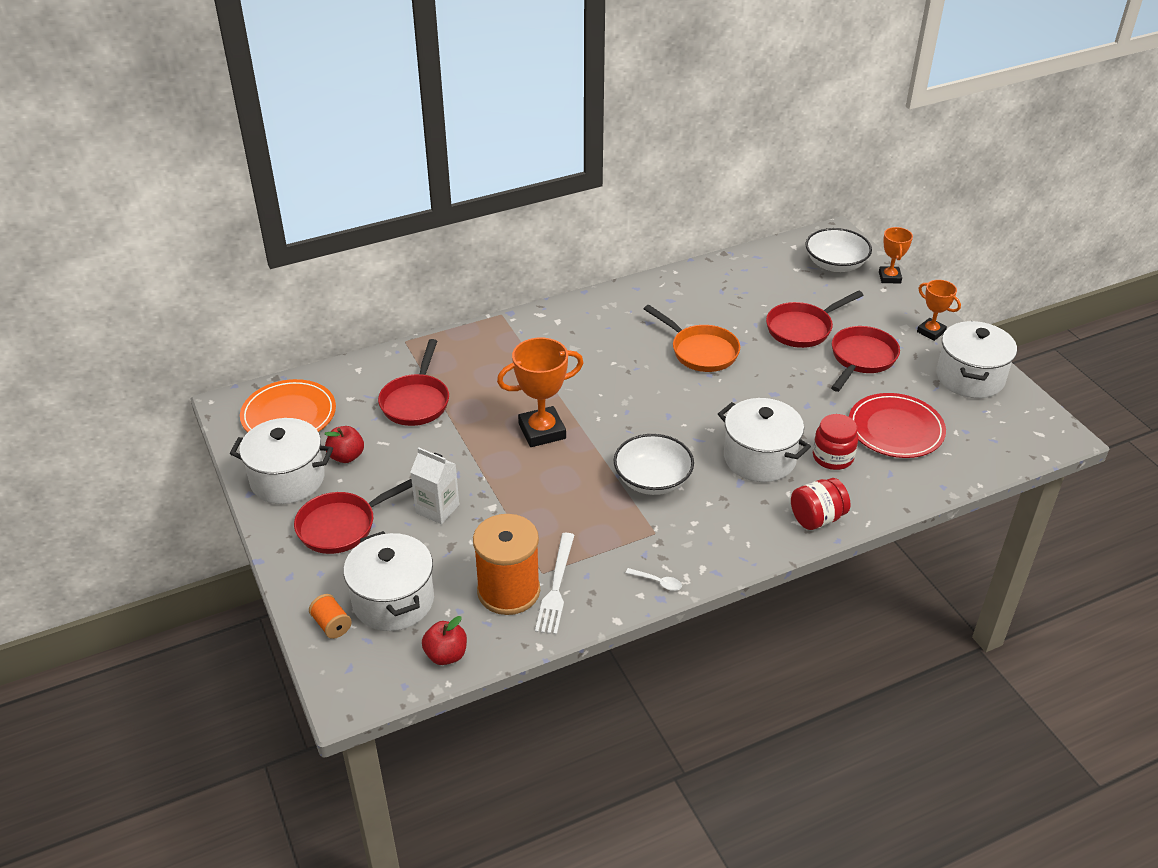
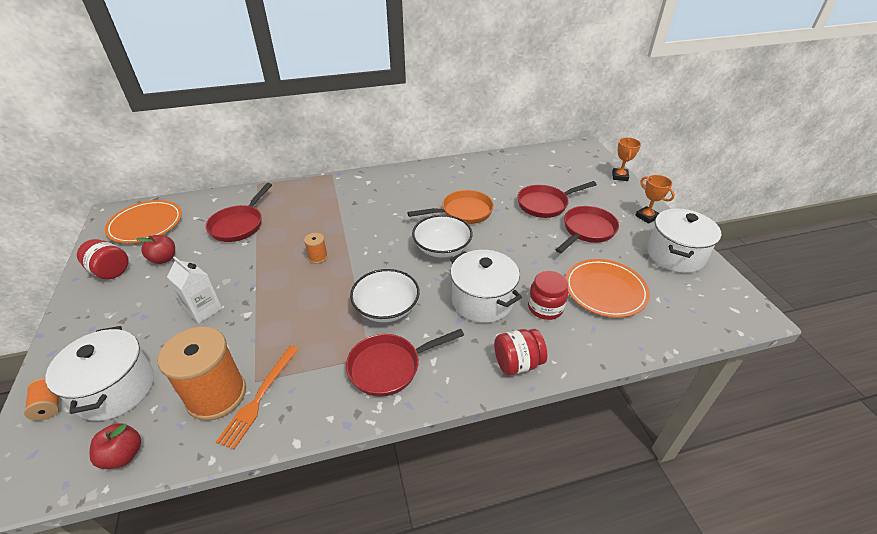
camera: 10 degrees right, 0 degrees up
(287, 479) = (110, 271): white pot -> red jar
(342, 526) = (123, 314): red pan -> red pan (389, 367)
(542, 431) = (318, 257): orange trophy -> orange spool
(556, 587) = (259, 397): white fork -> orange fork
(657, 582) = (351, 407): white spoon -> none
(700, 351) = (463, 212): orange pan -> orange pan turned 75 degrees counterclockwise
(835, 264) = (580, 164): white bowl -> white bowl (442, 248)
(895, 429) = (605, 290): red plate -> orange plate

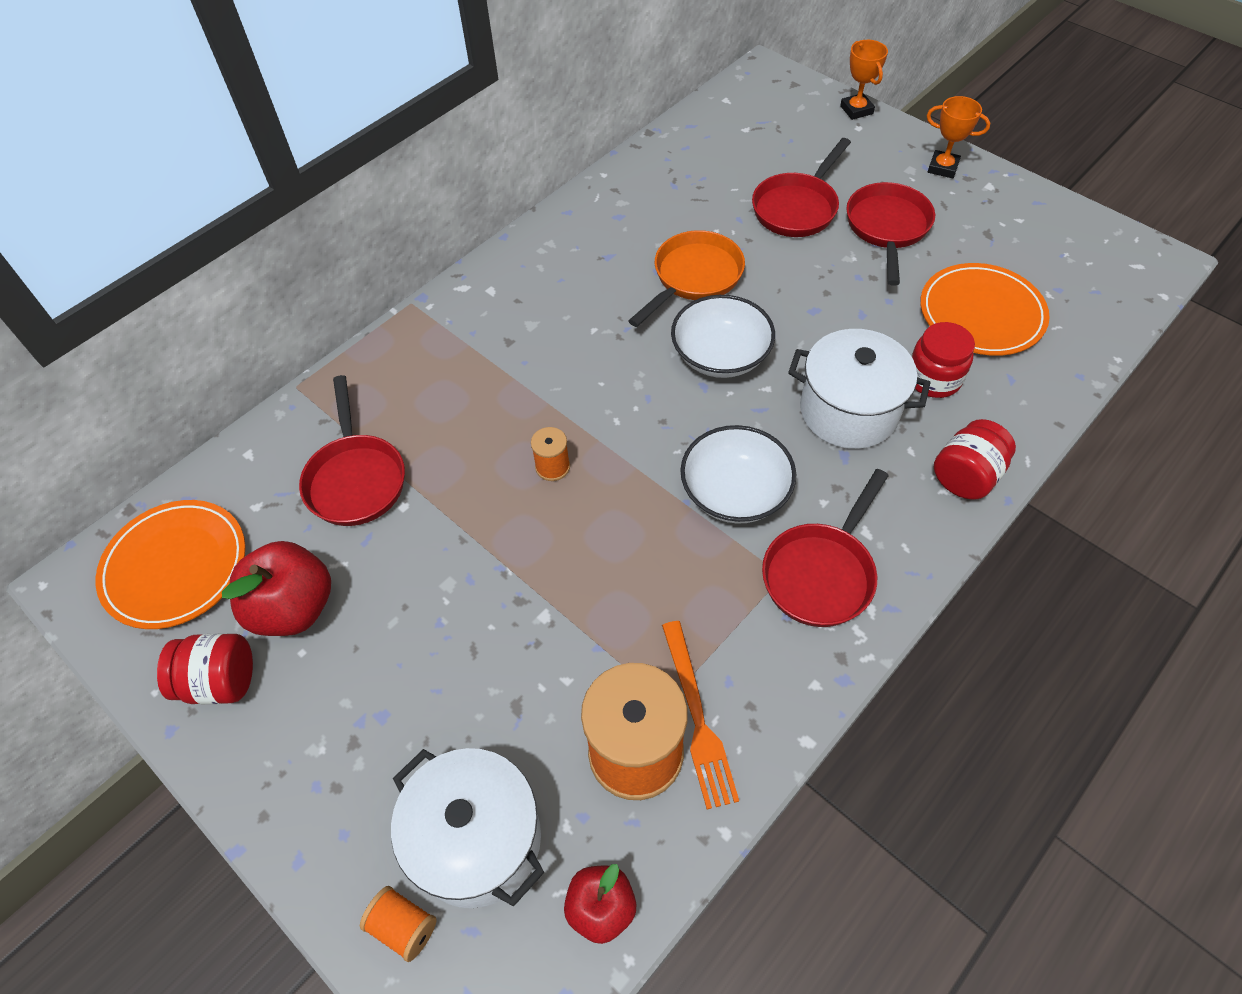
camera: 30 degrees left, 15 degrees up
(164, 259) = (293, 608): red apple -> red apple, size x1.61
(203, 310) = (468, 649): white carton -> none
(675, 255) = (1020, 215): white pot -> none

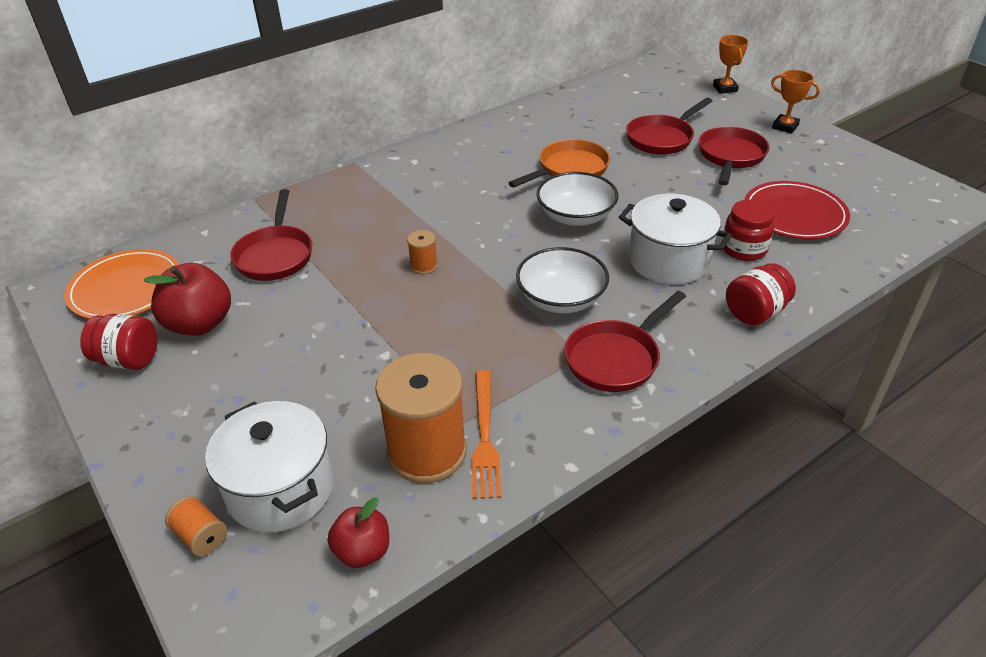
camera: 10 degrees right, 15 degrees down
(981, 313) = (794, 214): orange plate -> red plate

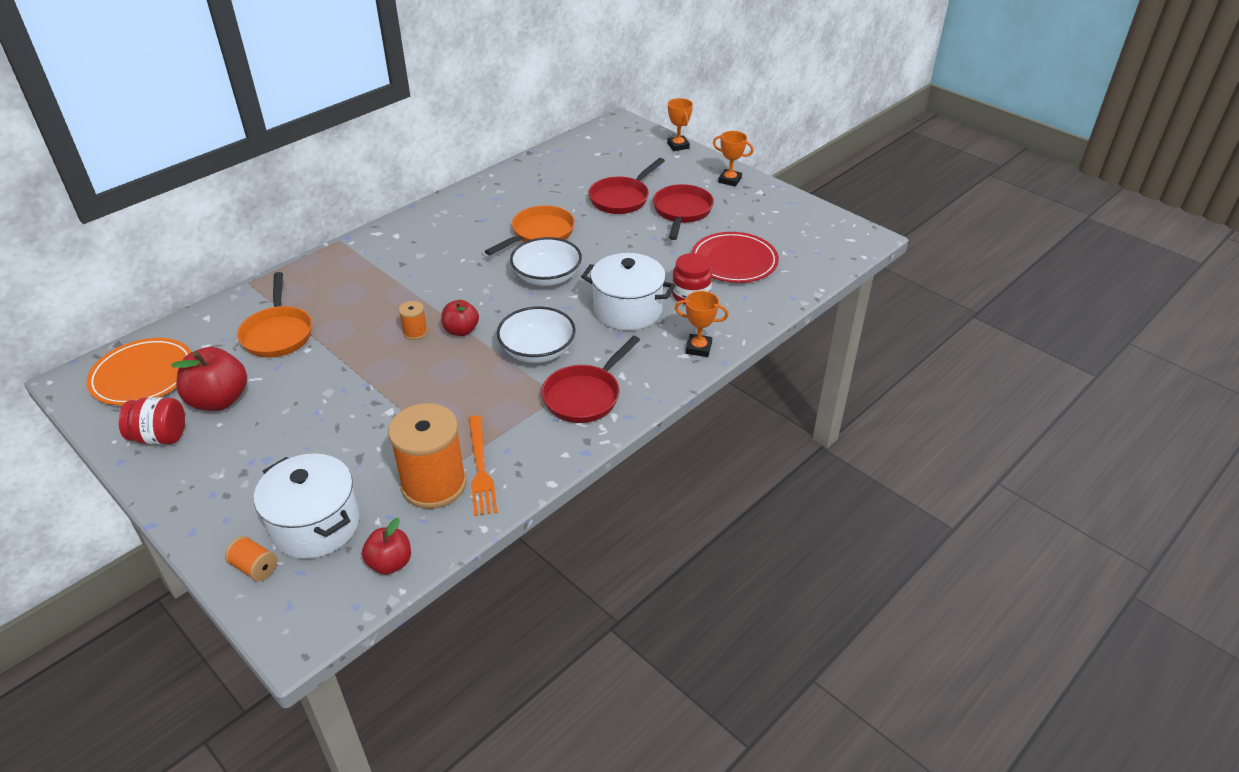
camera: 10 degrees left, 0 degrees up
(275, 255) = (278, 333): red pan -> orange pan
(475, 268) = (461, 330): none -> red apple
(755, 312) = (698, 348): red jar -> orange trophy

